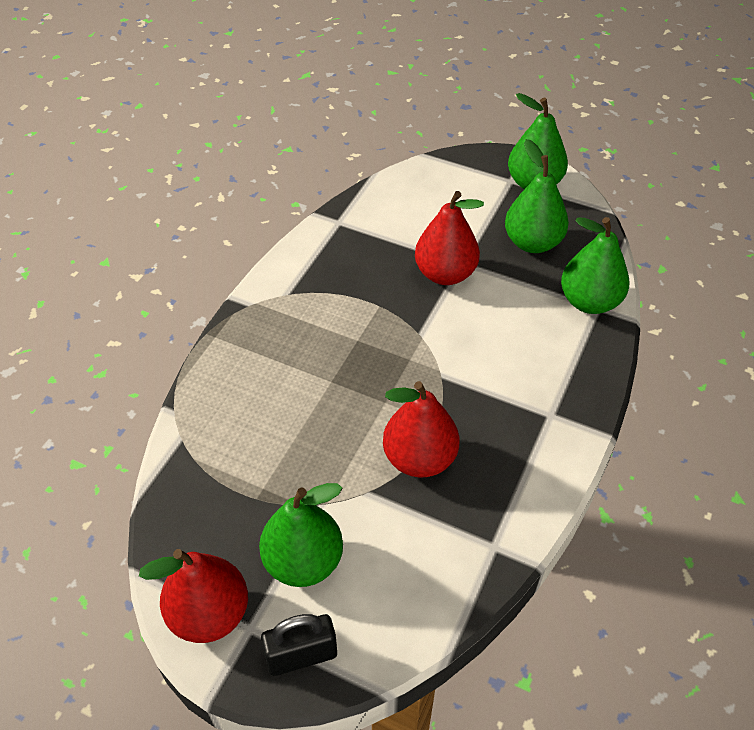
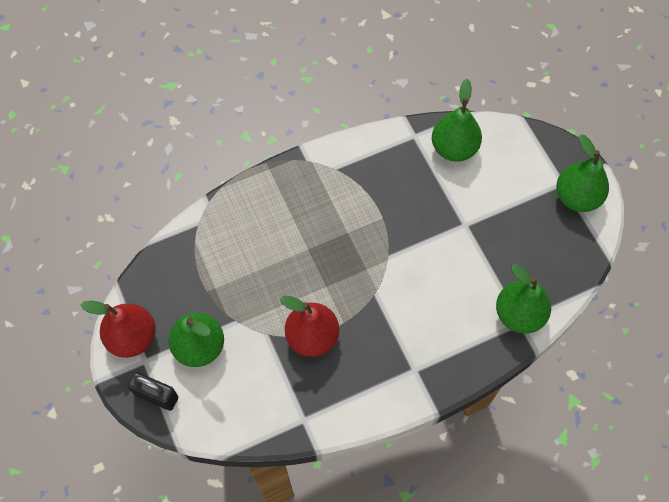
camera: 40 degrees right, 15 degrees up
(445, 274) = (445, 225): red pear -> none
(532, 242) = (526, 243): green pear -> green pear (454, 148)

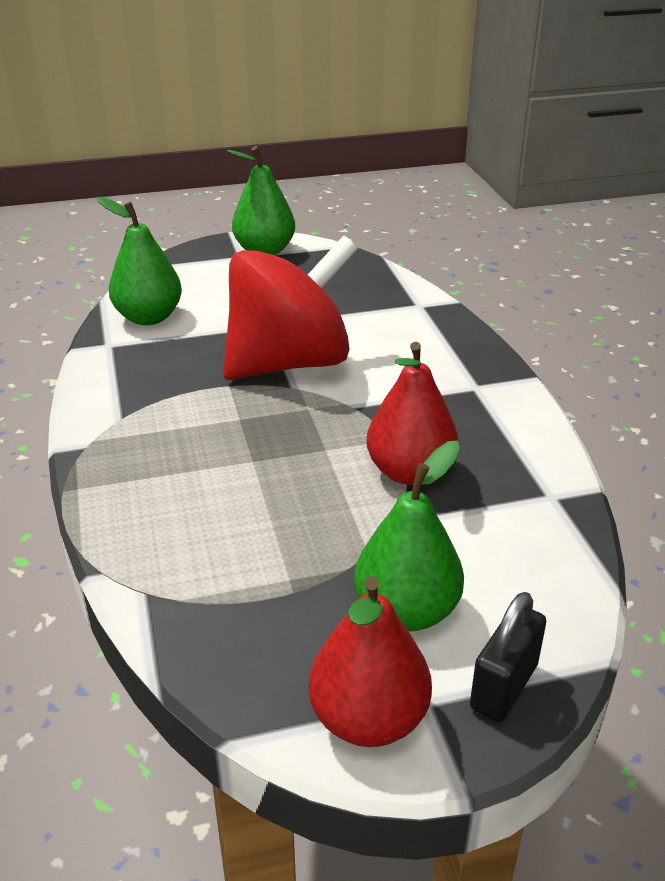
camera: 80 degrees left, 30 degrees down
(416, 248) = (289, 363): none -> red spinning top
(519, 314) = (408, 304): green pear -> none

